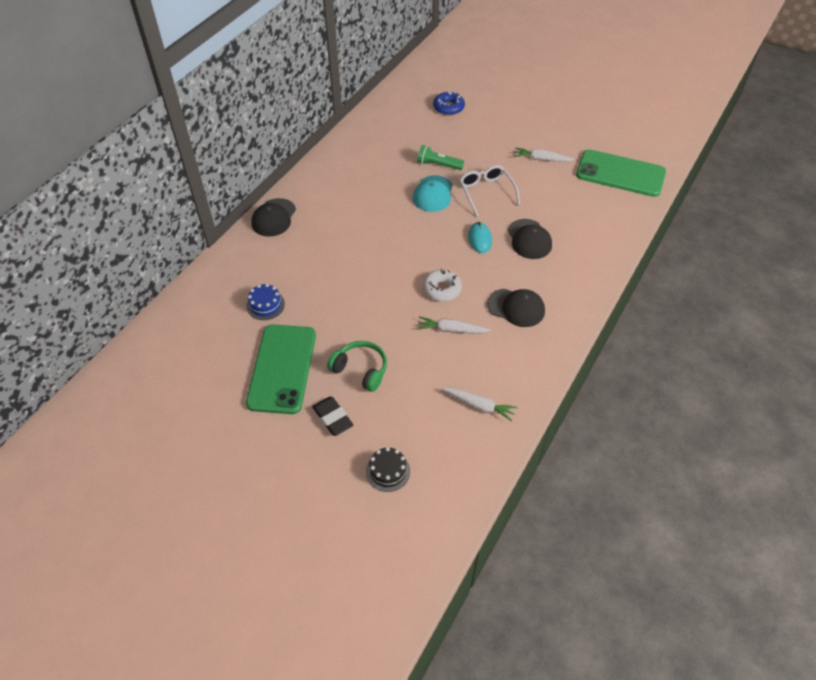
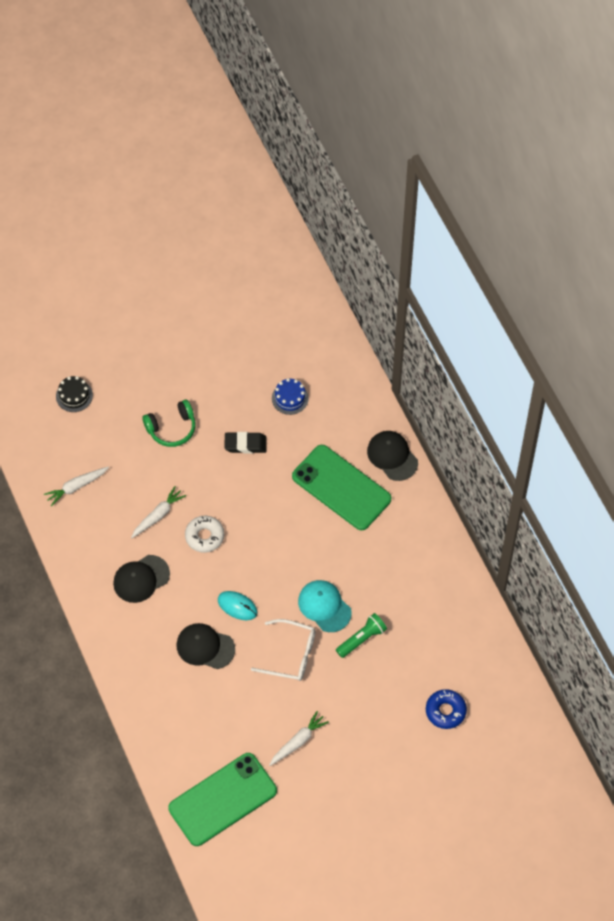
camera: 125 degrees right, 10 degrees up
(282, 368) = (215, 377): green phone -> green phone (341, 487)
(333, 418) = (144, 386): black eraser -> black eraser (245, 444)

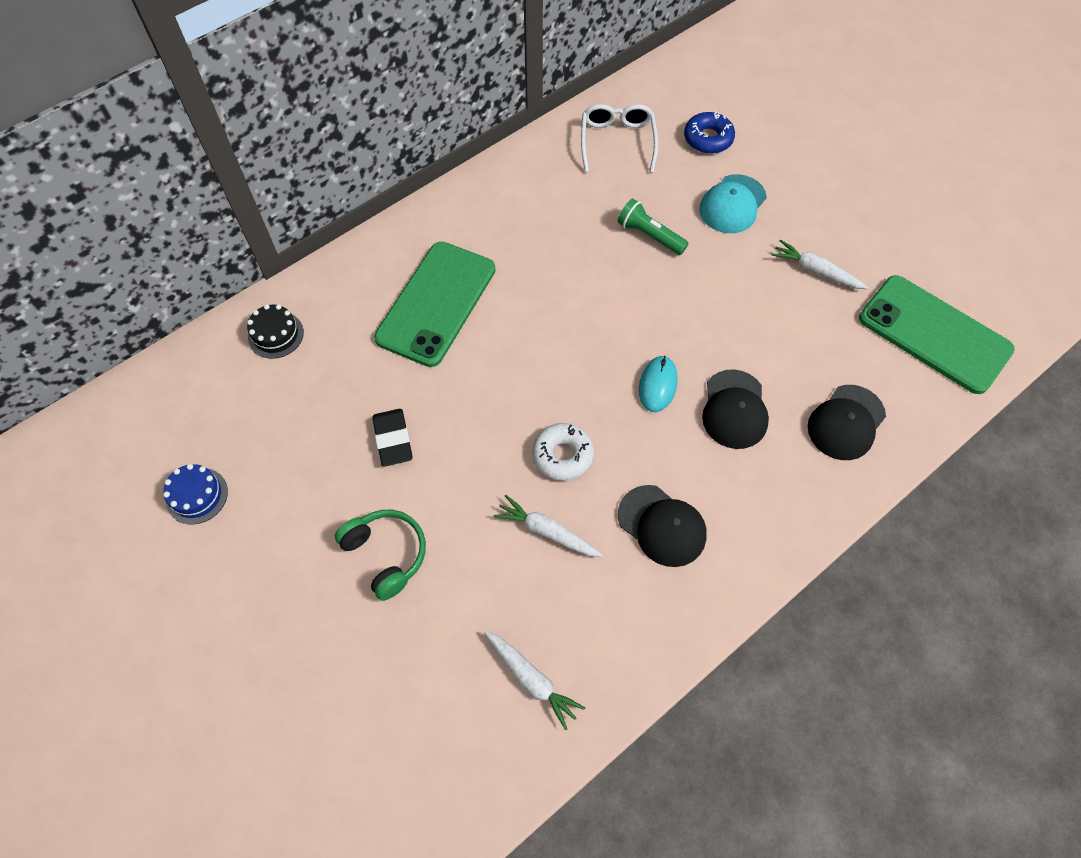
camera: 105 degrees left, 0 degrees up
(74, 396) = (351, 743): black cake -> black cake (276, 335)
(290, 398) = (301, 399): blue cake -> blue cake (197, 496)
(290, 654) = (703, 306): white glasses -> white glasses (617, 142)
(324, 606) = (620, 284): turquoise cap -> turquoise cap (732, 204)
(392, 456) = (373, 257): black cap -> black cap (846, 422)

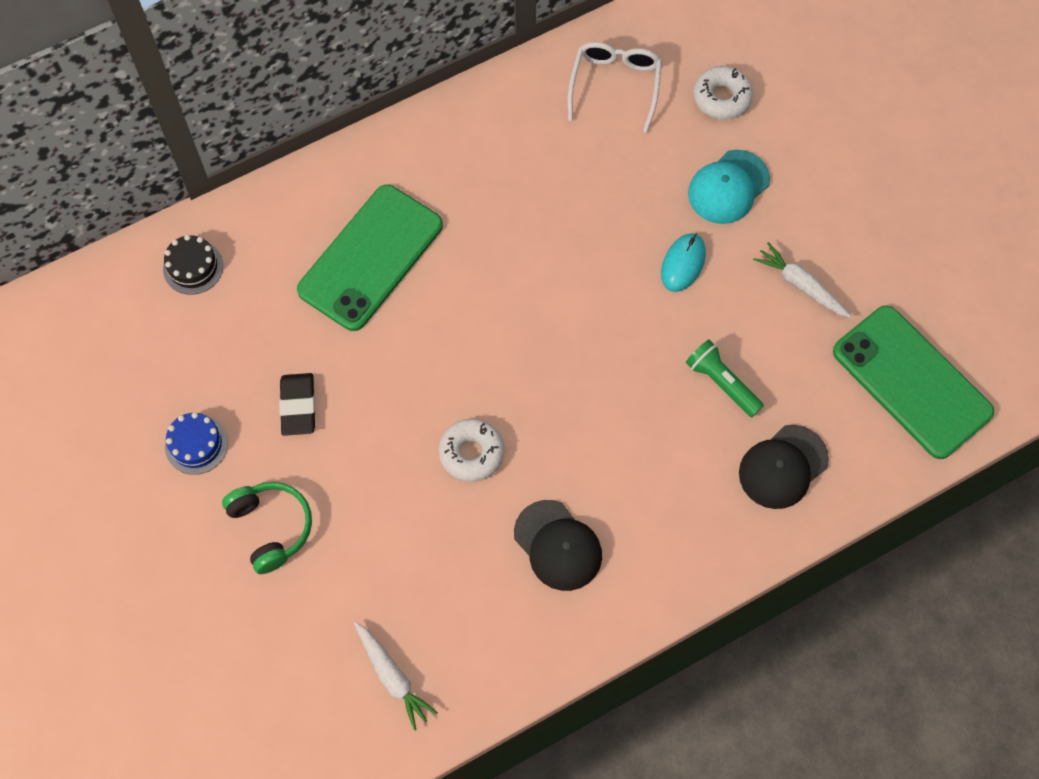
camera: 10 degrees right, 5 degrees up
(197, 496) = (90, 433): blue cake -> blue cake (196, 444)
(547, 531) = (438, 531): white carrot -> none
(649, 235) = (624, 212): green flashlight -> green flashlight (722, 383)
(657, 385) = (590, 391): turquoise mouse -> turquoise mouse (683, 263)
(708, 139) = (722, 98): blue donut -> white donut
(734, 409) = (666, 432): black cap -> none

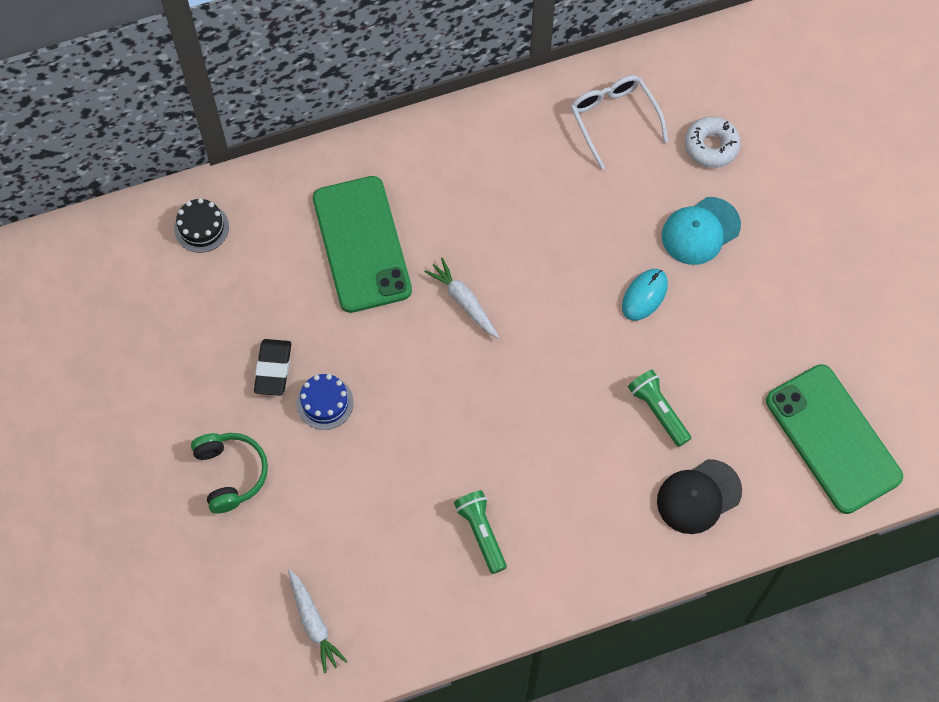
camera: 10 degrees right, 0 degrees up
(196, 444) = (177, 388): blue cake -> blue cake (325, 403)
(370, 257) = (361, 244): green phone -> green phone turned 60 degrees counterclockwise
(471, 453) = (420, 437): white donut -> none
(558, 545) = (481, 533): black cap -> green flashlight
(615, 86) = (614, 120): white glasses -> white glasses turned 45 degrees counterclockwise
(801, 285) = (749, 333): white carrot -> white carrot (464, 302)

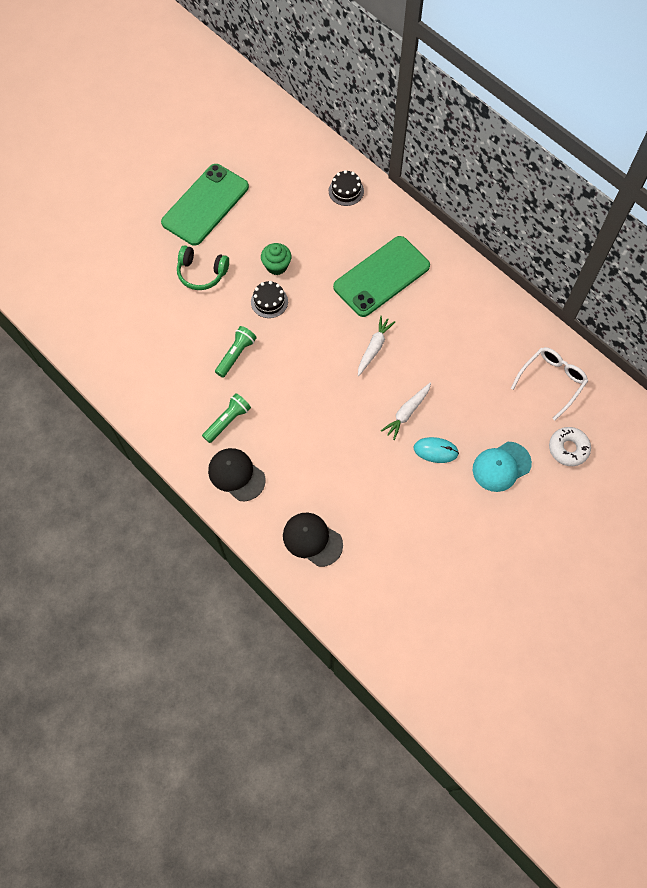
camera: 65 degrees right, 0 degrees up
(230, 473) = (202, 273): green headphones -> green headphones turned 60 degrees clockwise
(273, 369) = (276, 266): black eraser -> green cupcake
(314, 623) = (131, 355): white carrot -> white carrot (407, 413)
(325, 403) = (269, 301): blue cake -> black cake
(565, 554) = (236, 475): none -> black cap
(658, 411) = (359, 491): green flashlight -> green flashlight (236, 355)
(700, 231) = (501, 466): turquoise cap -> turquoise cap turned 60 degrees counterclockwise
(833, 439) = (395, 611): green phone -> green phone (205, 205)

